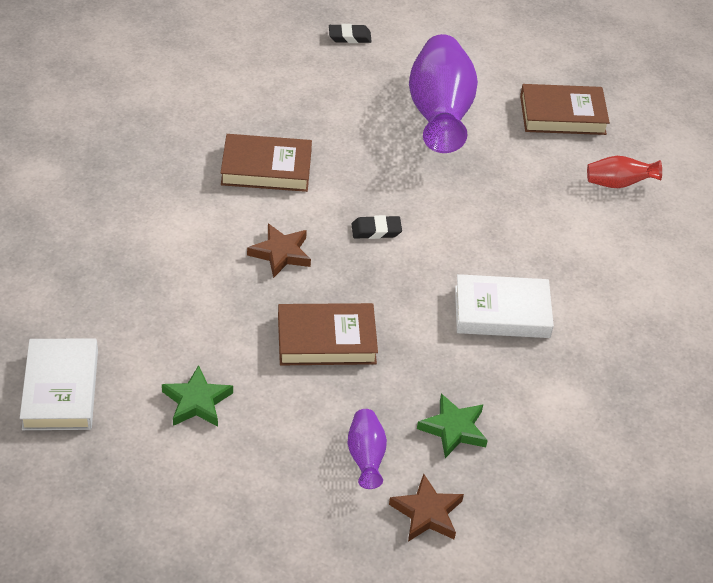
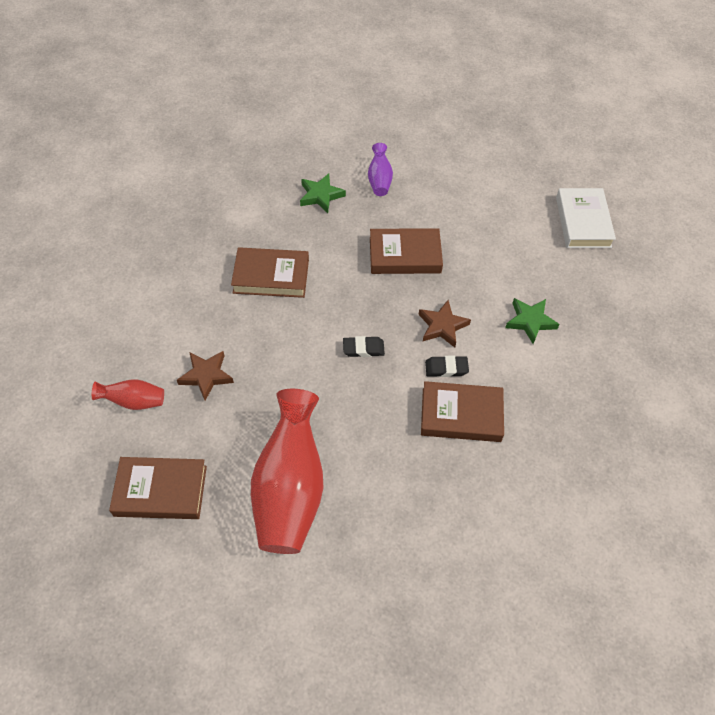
camera: 175 degrees left, 10 degrees up
(197, 401) = (491, 214): green star -> green star (530, 321)
(349, 37) = (379, 616): black eraser -> black eraser (446, 368)
(427, 513) = (344, 150): brown star -> brown star (206, 376)
(439, 114) = (290, 489): purple vase -> red vase
(502, 312) = (271, 276): white book -> brown book

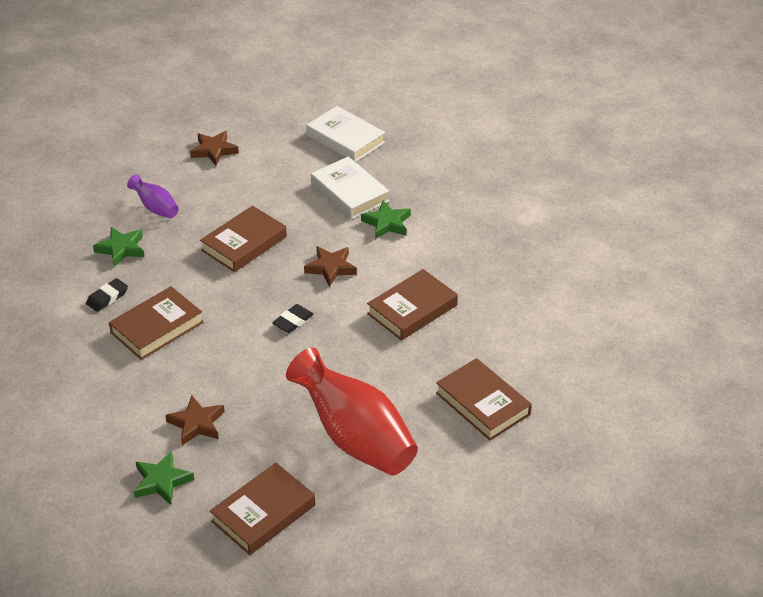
camera: 45 degrees left, 15 degrees down
(134, 401) = (161, 481): red vase -> green star
(416, 551) = (483, 403): none -> brown book
(446, 368) = (367, 290): black eraser -> black eraser (107, 297)
(472, 162) = (214, 150): none -> brown star
(532, 271) = (349, 192): none -> white book

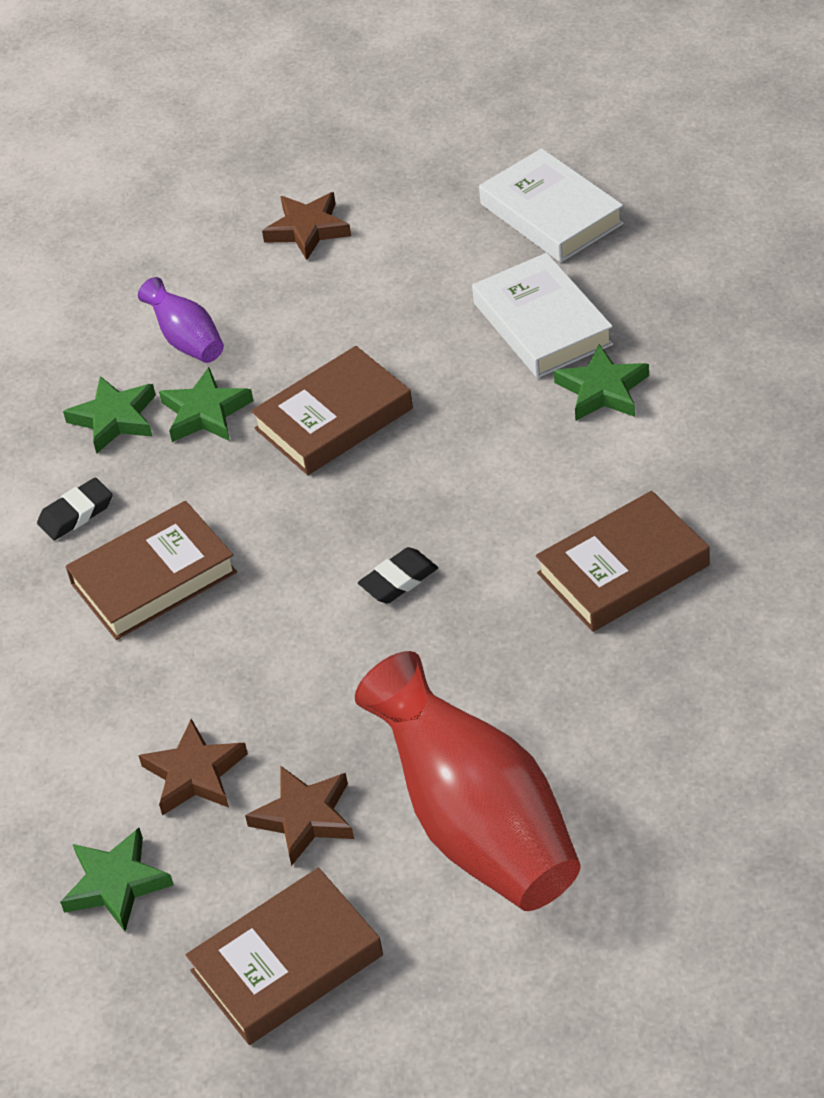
camera: 15 degrees right, 5 degrees up
(172, 244) = (205, 413): none -> green star
(331, 268) = (484, 476): brown star -> brown star (304, 817)
(483, 403) = (727, 773): brown book -> none

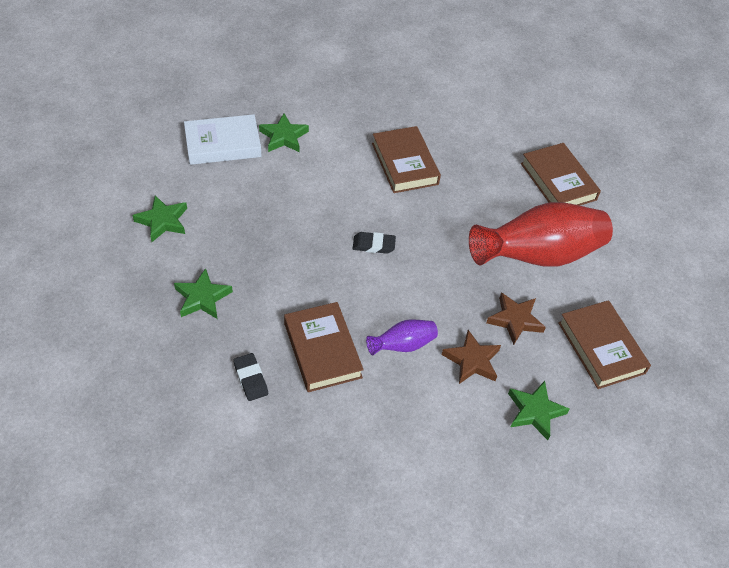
camera: 85 degrees left, 5 degrees up
(115, 418) = (180, 343): green star -> green star (162, 221)
(187, 340) = (134, 293): purple vase -> purple vase (403, 345)
(307, 229) = (77, 216): brown star -> none
(334, 419) = (242, 242): brown book -> brown book (558, 181)
(398, 580) = (373, 245): black eraser -> black eraser turned 60 degrees counterclockwise
(551, 214) = (142, 118): white book -> none

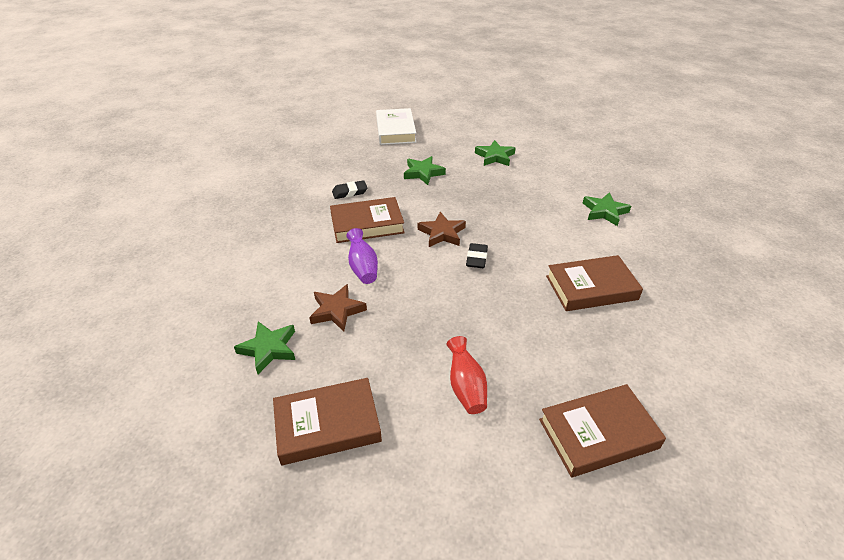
camera: 100 degrees right, 10 degrees down
(223, 144) = (584, 181): white book -> white book (395, 130)
(515, 320) = (378, 350): brown star -> brown star (442, 233)
(538, 256) = (466, 387): red vase -> red vase, size x0.46

